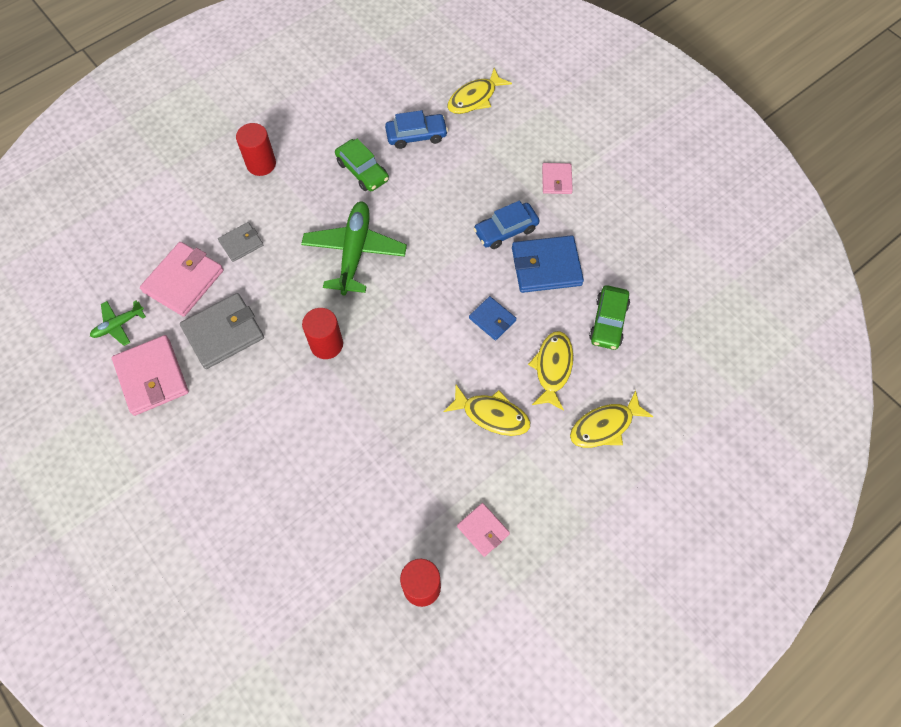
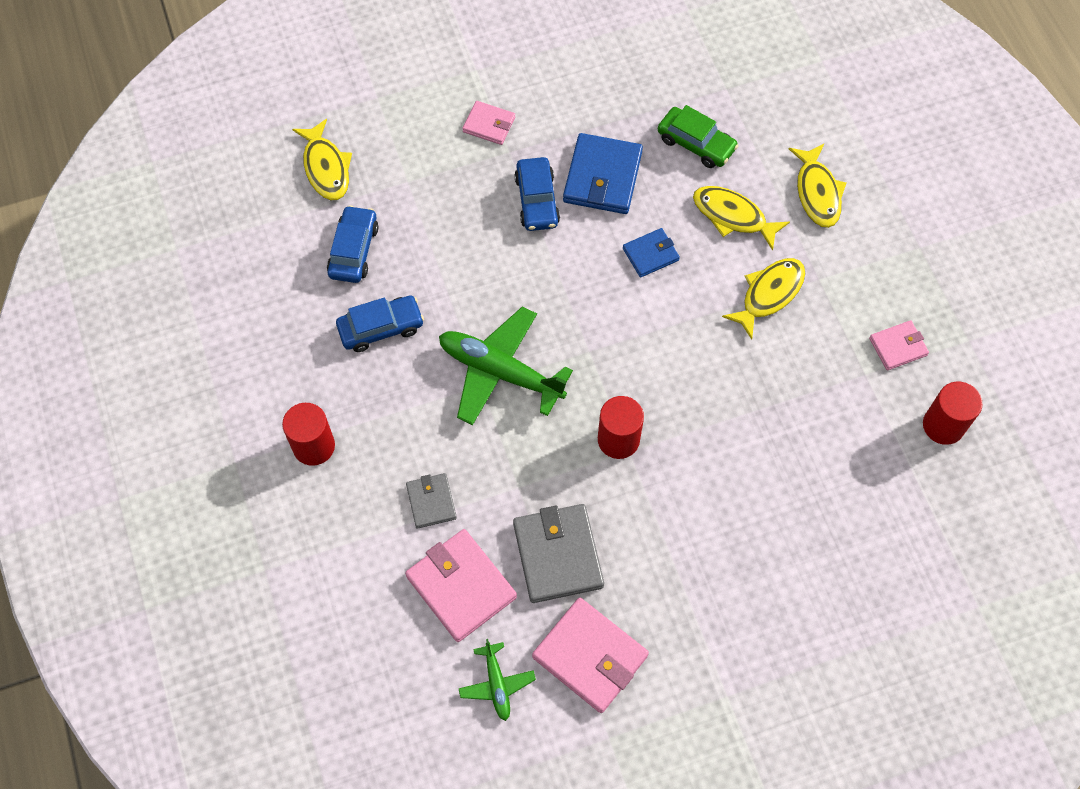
camera: 70 degrees left, 0 degrees up
(152, 377) = (590, 656): pink wallet -> pink wallet turned 45 degrees clockwise
(362, 171) = (381, 328): green car -> blue car

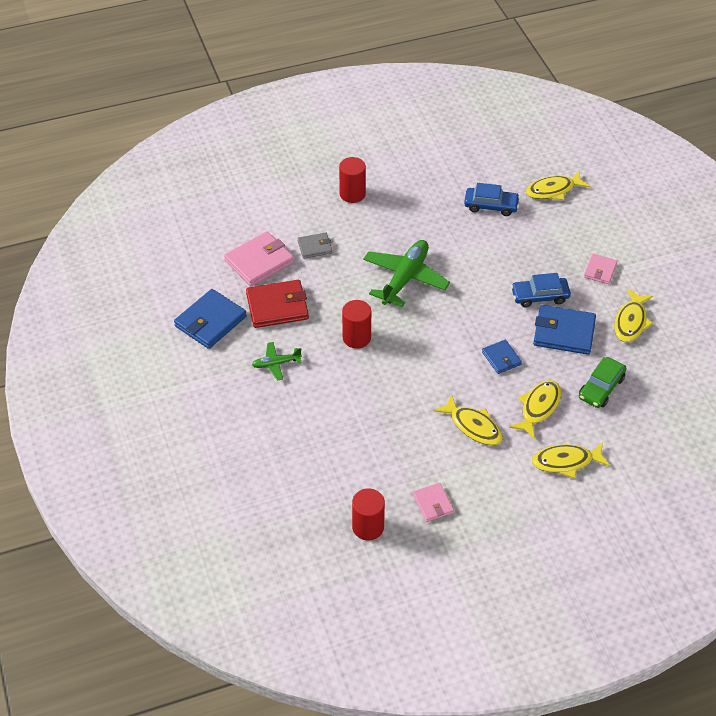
camera: 90 degrees right, 15 degrees down
(381, 328) = (434, 220): blue car -> none
(497, 684) = (197, 278): green plane -> green plane (276, 364)
(558, 555) = (277, 306): grey wallet -> red wallet
(582, 99) = (631, 322): none -> yellow fish
(590, 656) = (210, 321): pink wallet -> blue wallet

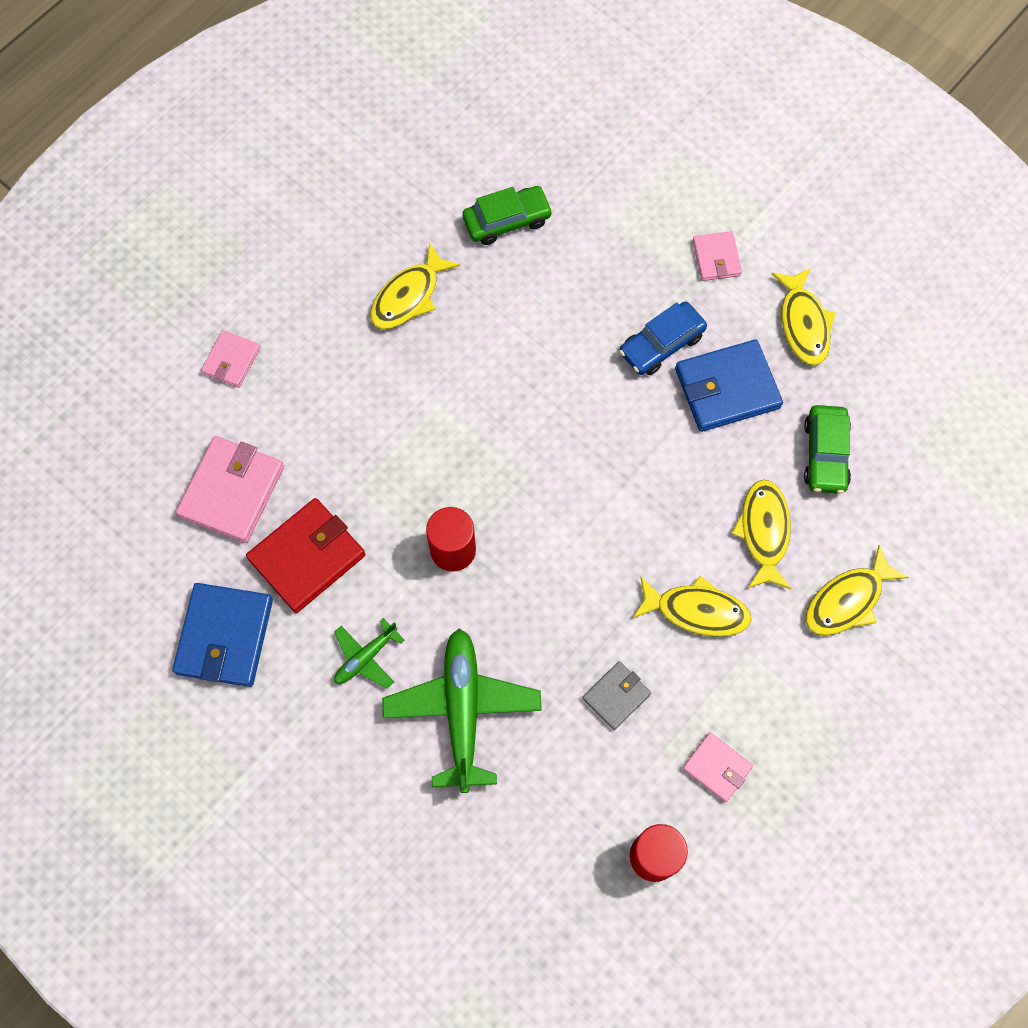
camera: 30 degrees left, 20 degrees up
(299, 206) = (231, 360): none -> pink wallet
(315, 247) = (298, 422): grey wallet -> grey wallet (616, 696)
(352, 194) = (296, 298): red cylinder -> none
(405, 278) = (460, 410): green plane -> green plane (462, 710)
(491, 206) = (507, 221): blue car -> green car
(501, 358) = (669, 477): blue wallet -> none
(553, 190) = (577, 150): yellow fish -> yellow fish (409, 296)

